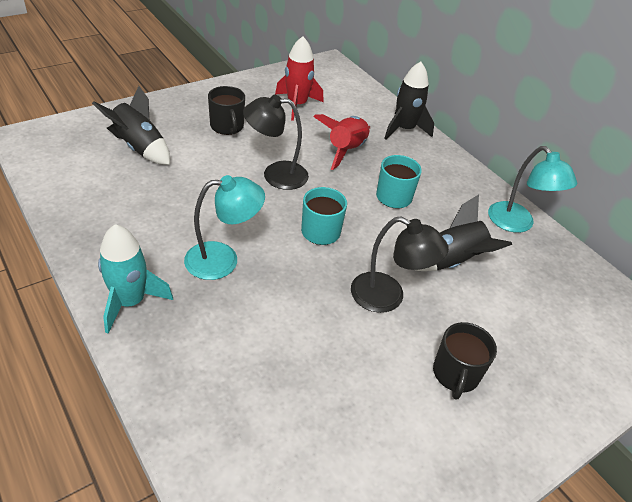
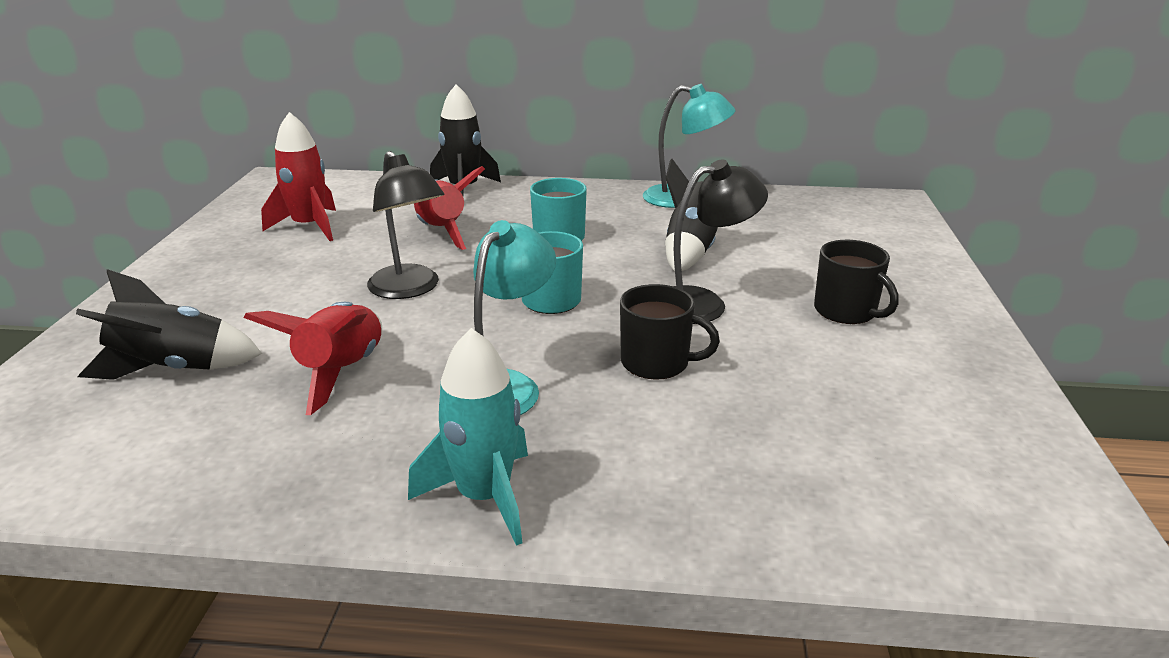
camera: 45 degrees left, 15 degrees down
(182, 197) = (341, 372): none -> red rocket
(227, 127) = (261, 285): black mug -> black mug (657, 363)
(275, 175) = (410, 289): black lamp -> black lamp turned 75 degrees counterclockwise

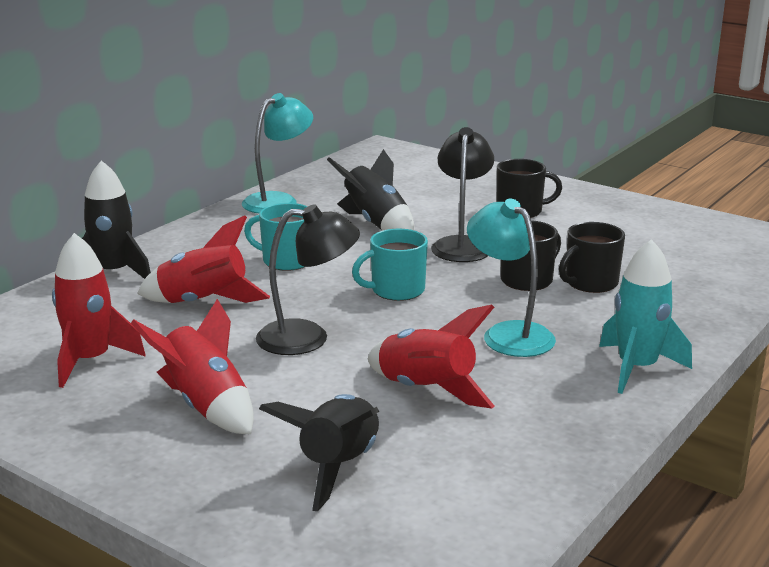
camera: 60 degrees left, 5 degrees down
(259, 285) = (206, 406): none -> red rocket
(697, 406) = (590, 283): none -> black mug

